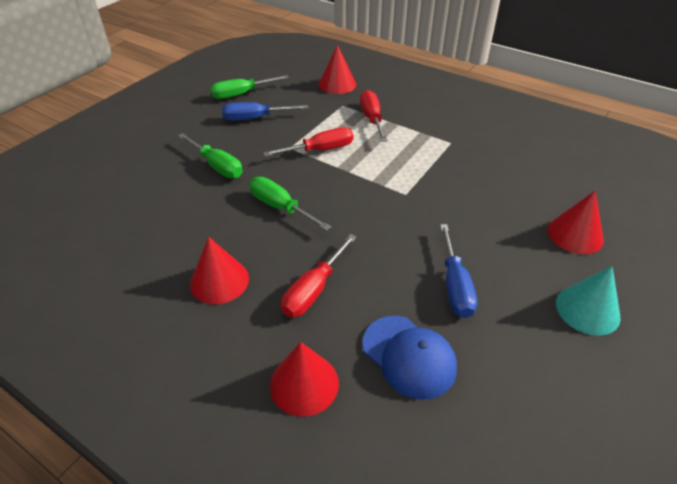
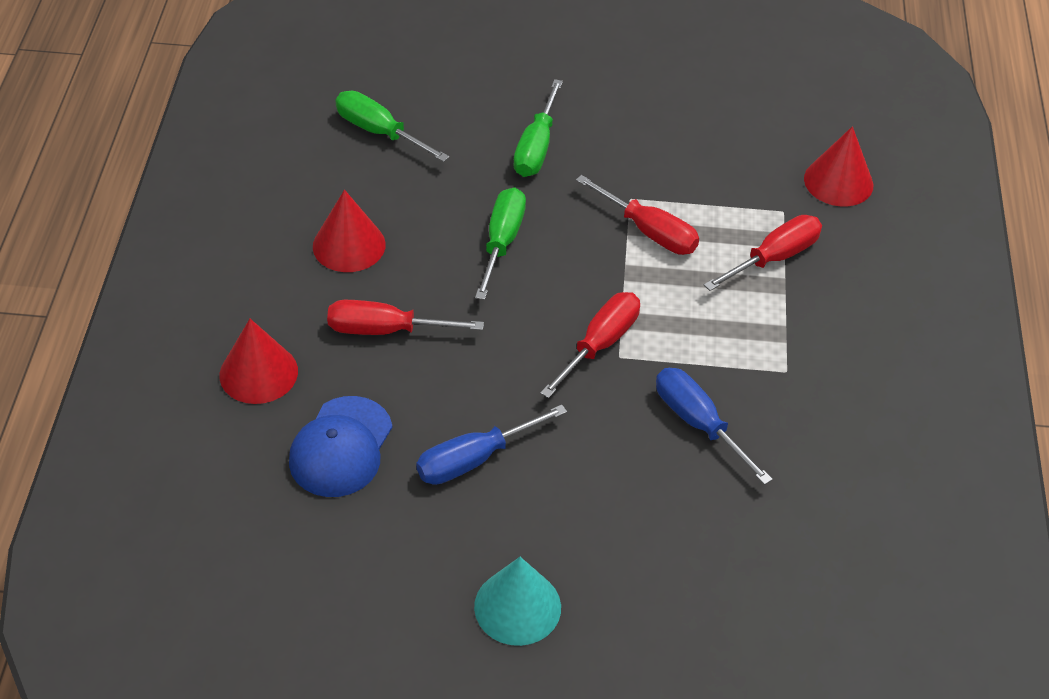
camera: 60 degrees right, 5 degrees up
(241, 94) = (716, 91): green screwdriver -> green screwdriver (380, 132)
(255, 118) = (669, 133): blue screwdriver -> blue screwdriver (699, 424)
(392, 198) = (599, 345): none -> red screwdriver
(575, 234) = (663, 571): red cone -> none

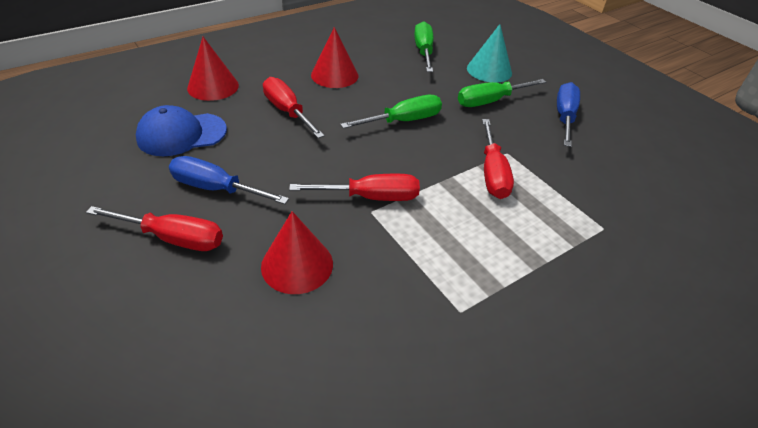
camera: 50 degrees right, 5 degrees down
(517, 606) = (92, 271): turquoise cone -> turquoise cone (489, 70)
(699, 424) = (352, 285): blue screwdriver -> blue screwdriver (564, 117)
(773, 258) = (555, 245): red screwdriver -> red screwdriver (173, 238)
(838, 181) = (675, 244): red cone -> red cone (297, 265)

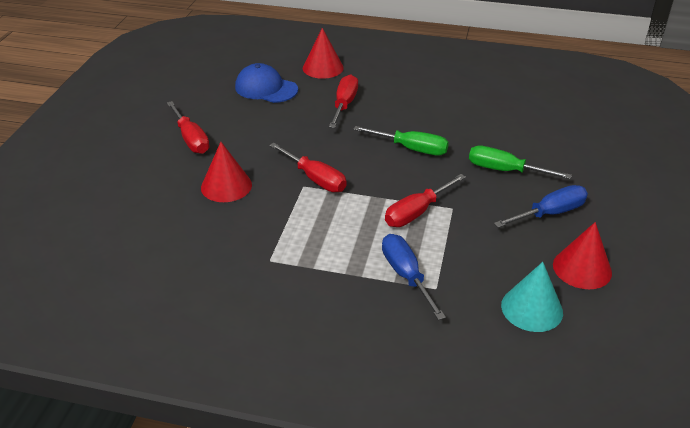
camera: 50 degrees right, 5 degrees down
(217, 189) = (242, 127): blue screwdriver -> blue screwdriver (406, 276)
(334, 75) = (413, 96): red cone -> red cone (582, 268)
(423, 52) = (515, 110): green screwdriver -> none
(489, 70) = (548, 150): turquoise cone -> turquoise cone (532, 308)

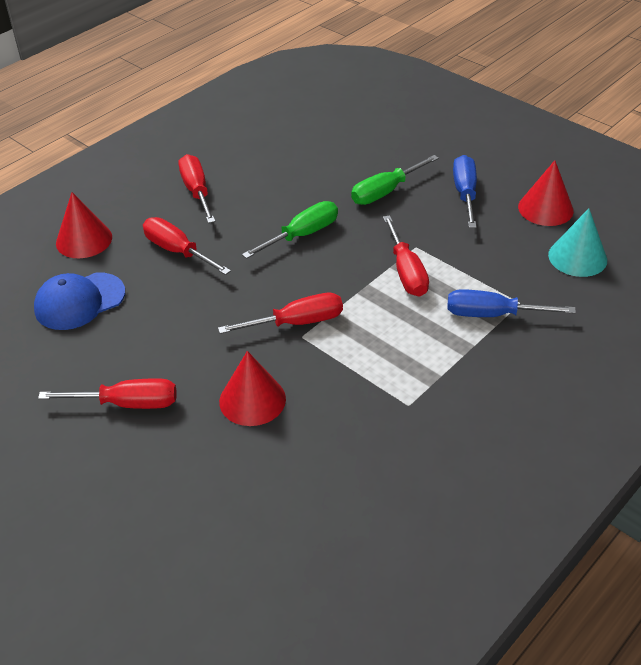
camera: 60 degrees left, 5 degrees up
(413, 89) = (197, 192): none -> red screwdriver

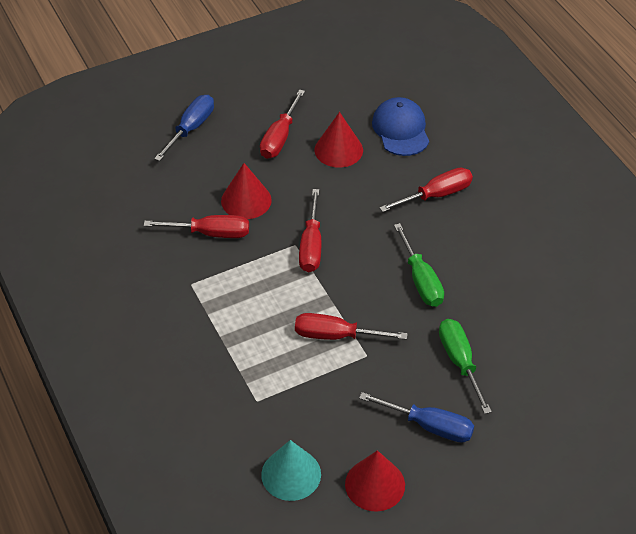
camera: 110 degrees right, 5 degrees up
(84, 240) = (478, 142): red cone -> red cone (338, 150)
(197, 192) = (518, 225): red screwdriver -> red screwdriver (210, 233)
(493, 315) = (252, 374): blue screwdriver -> blue screwdriver (190, 129)

